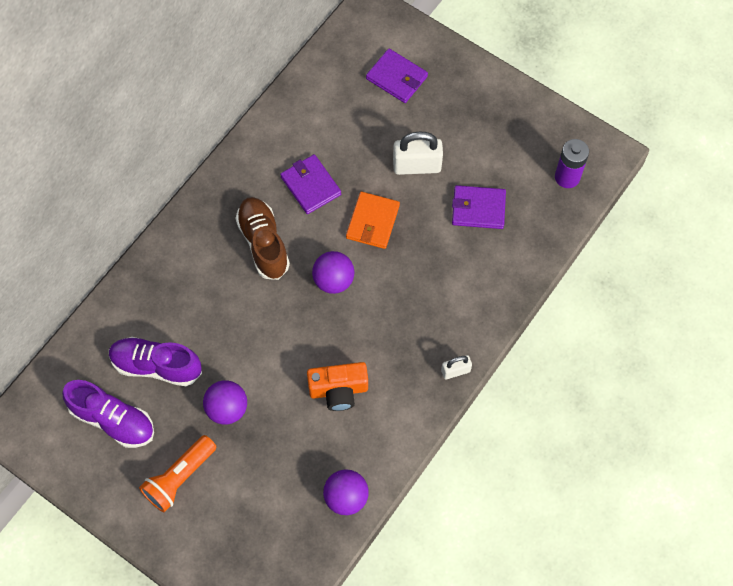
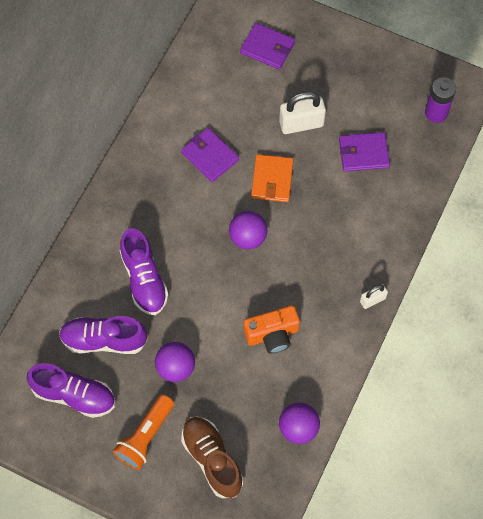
camera: 10 degrees left, 0 degrees up
(213, 307) = (144, 279): none -> purple shoe
(263, 243) = (178, 214): brown shoe -> brown shoe (212, 459)

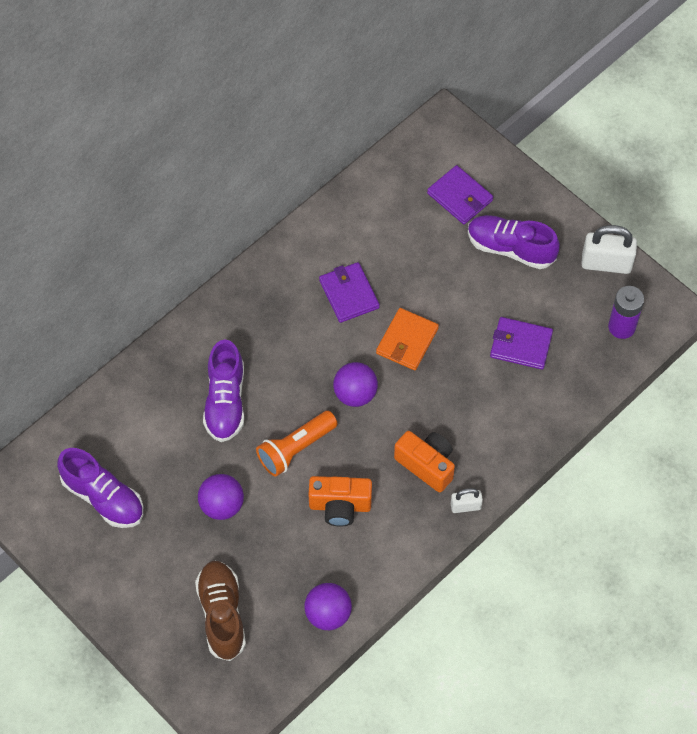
camera: 20 degrees right, 5 degrees down
(104, 340) = (157, 451): purple shoe -> purple shoe (510, 248)
(145, 436) = (161, 566): orange flashlight -> orange flashlight (296, 449)
(301, 124) = (464, 291): white padlock -> white padlock (606, 263)
(328, 276) = (426, 465): none -> orange camera

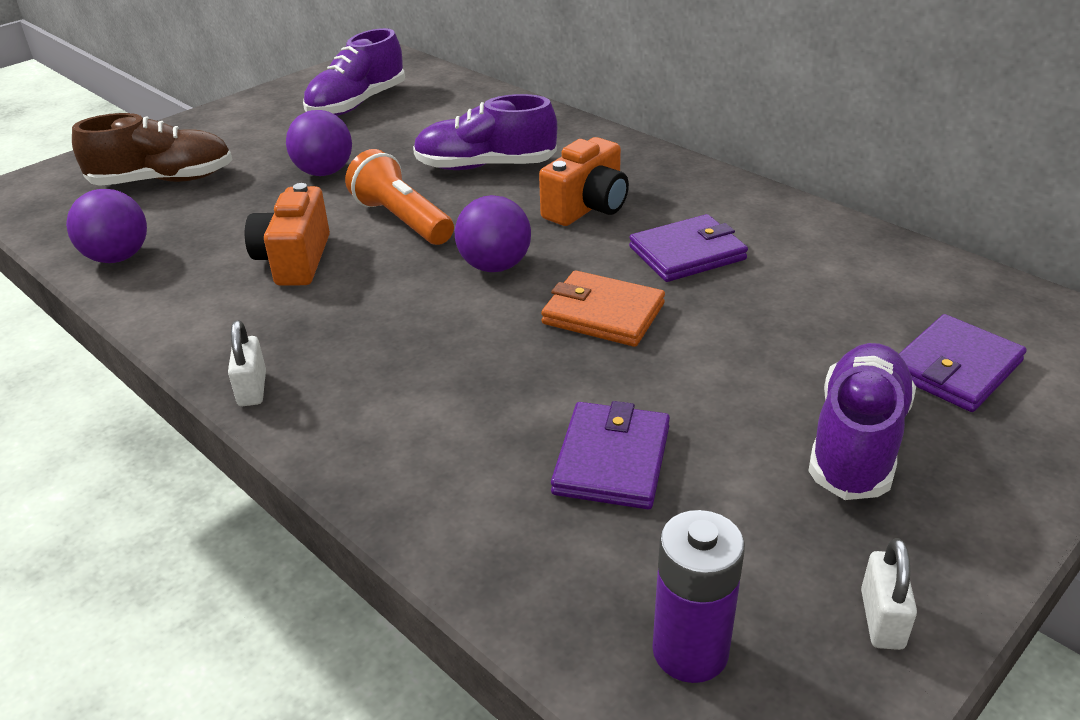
camera: 90 degrees right, 25 degrees down
(426, 465) = (348, 342): orange camera -> orange camera (587, 207)
(606, 263) = (881, 619): white padlock -> white padlock, size x0.56

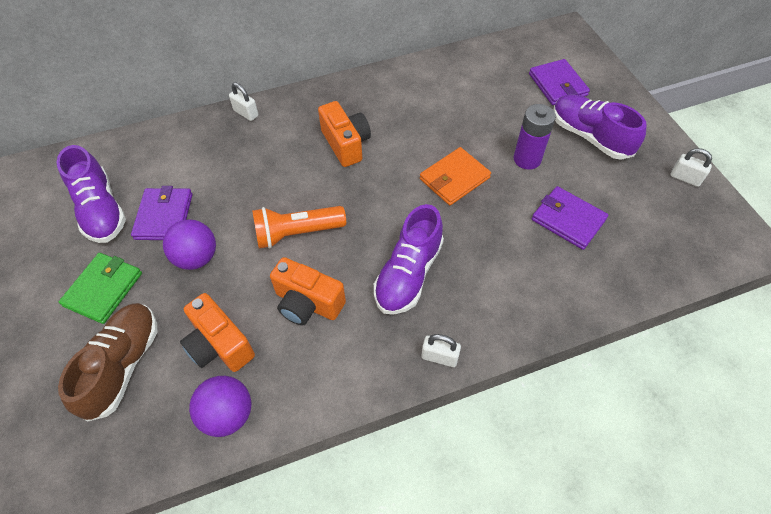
camera: 65 degrees left, 20 degrees up
(209, 223) = (219, 345): none -> orange camera
(254, 140) = (103, 289): none -> green wallet
(485, 166) = (260, 171): purple shoe -> purple shoe (408, 274)
(495, 266) = (381, 206): purple ball -> none
(574, 128) = (246, 113): none -> white padlock
(687, 253) = (420, 125): purple wallet -> purple wallet (164, 216)
(690, 651) = (685, 239): purple battery -> purple battery (527, 159)

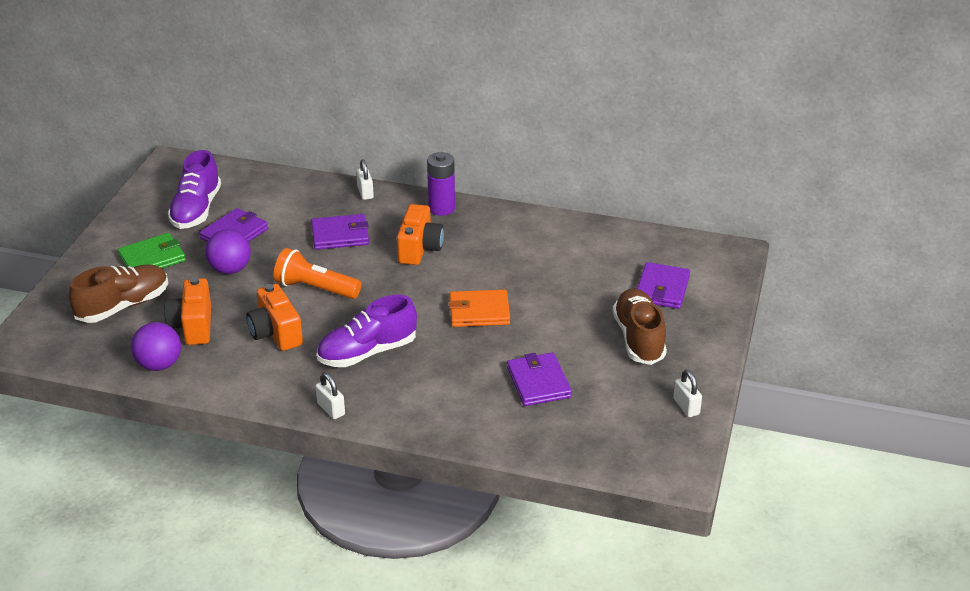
camera: 35 degrees right, 20 degrees down
(265, 166) = (340, 235): none -> purple wallet
(527, 159) = (559, 327): purple battery -> purple battery (441, 208)
(590, 136) = (638, 338): purple shoe -> brown shoe

